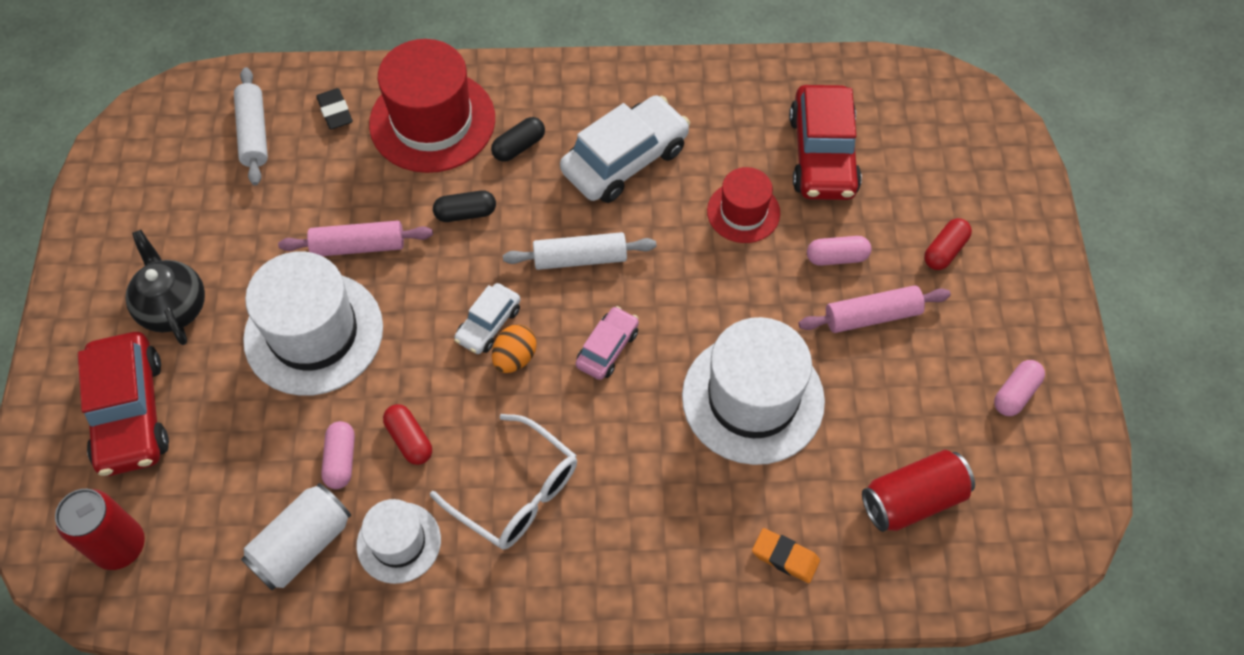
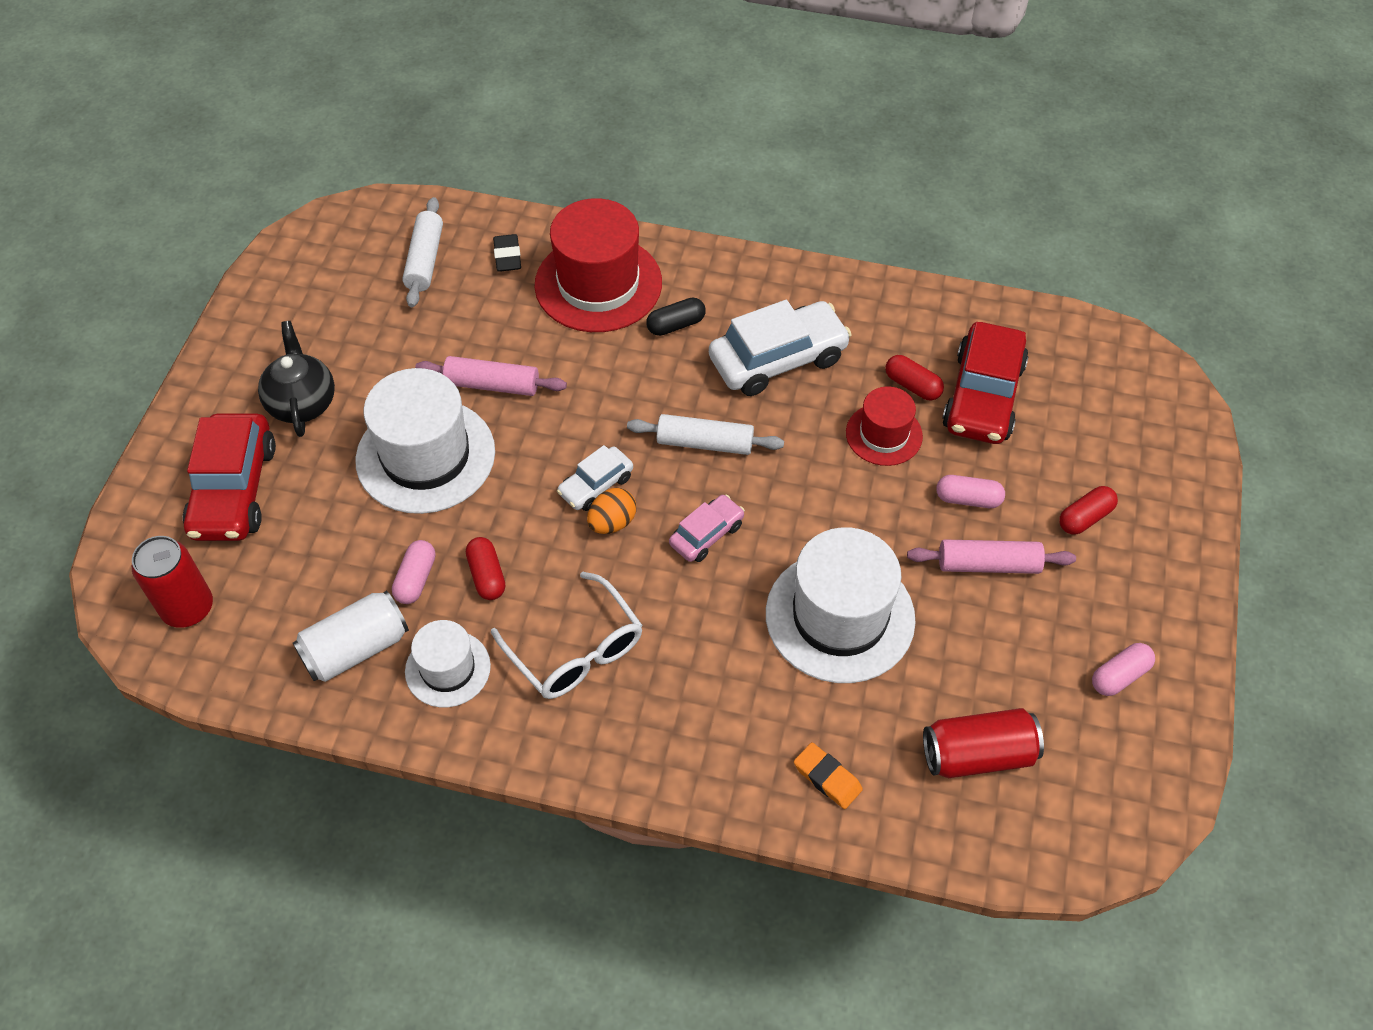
camera: 15 degrees right, 5 degrees down
(465, 213) = (605, 376): black capsule -> none
(756, 158) = (912, 386): none -> red capsule

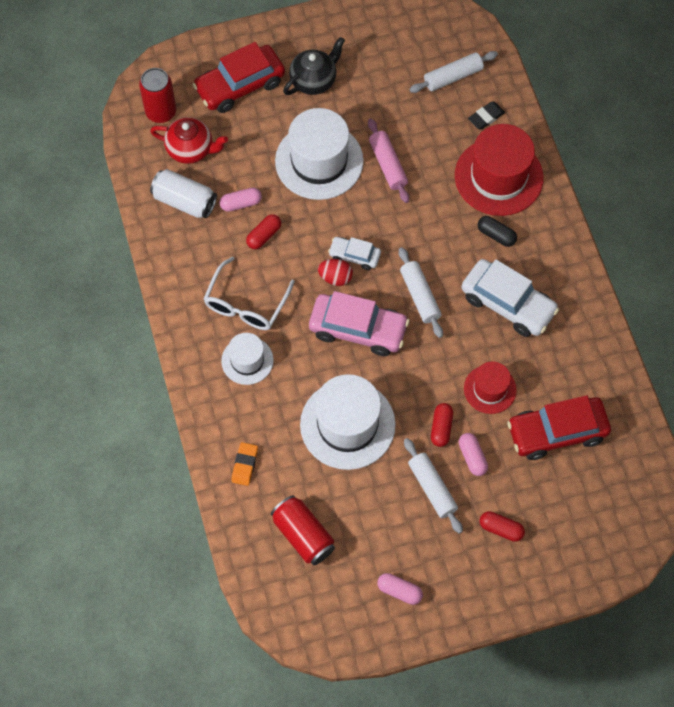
camera: 60 degrees right, 10 degrees up
(280, 599) = (191, 149): none -> red teapot
(447, 669) = (199, 250): white hat -> white hat (247, 360)
(612, 522) = (335, 277): orange egg -> red egg
(706, 534) = (358, 329): pink car -> pink car, size x1.85
(912, 386) = (538, 388): red capsule -> red capsule (441, 428)
(988, 564) = (432, 488): pink rolling pin -> white rolling pin

